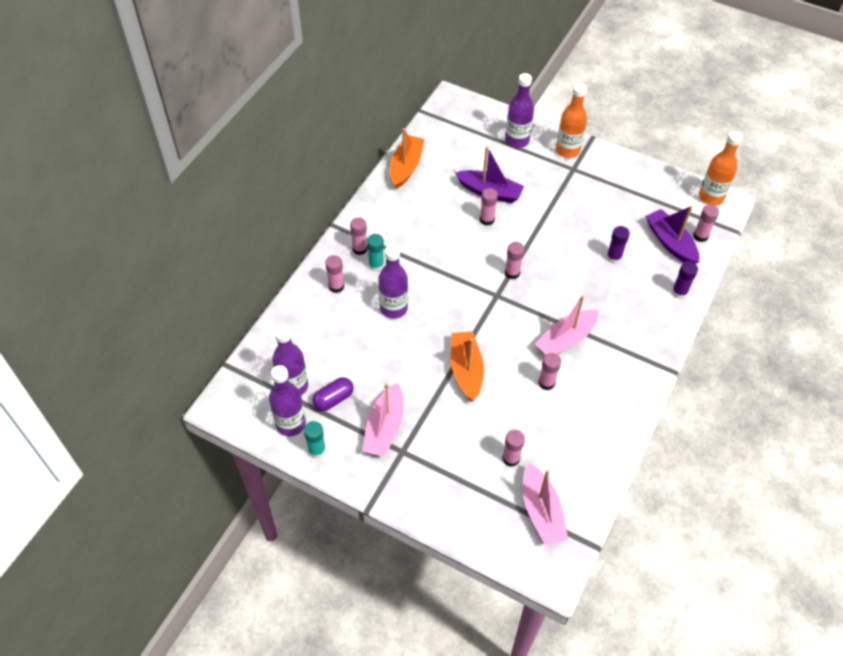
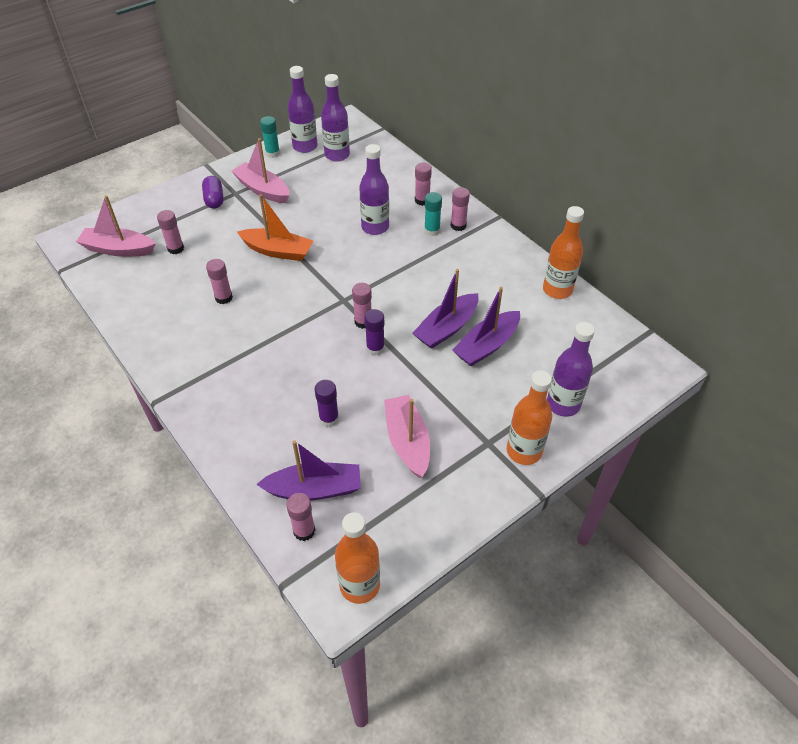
camera: 115 degrees right, 5 degrees down
(333, 399) = (309, 171): purple capsule -> purple capsule (214, 199)
(406, 167) = (557, 290): orange boat -> orange bottle
(487, 219) = (446, 328): pink glue stick -> purple boat
(565, 340) = (257, 330): pink boat -> pink boat (407, 441)
(679, 292) = (241, 459): purple glue stick -> purple glue stick (375, 348)

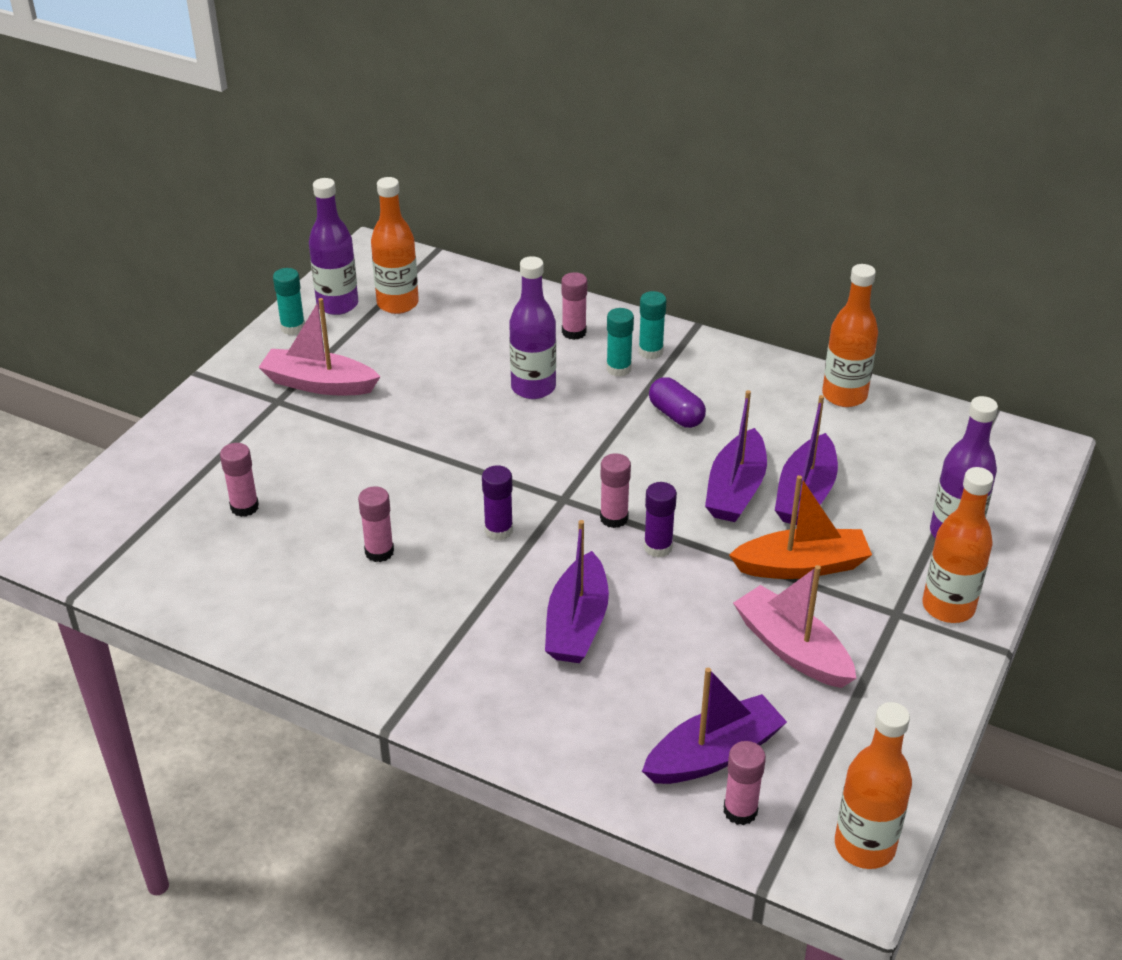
camera: 25 degrees left, 10 degrees down
(118, 249) = (147, 537): pink boat -> none
(214, 199) = (251, 419): purple capsule -> purple capsule (676, 415)
(278, 251) = (412, 462): orange boat -> orange boat (802, 566)
(296, 379) = (577, 624): none -> purple boat
(329, 419) = (663, 659): purple glue stick -> purple glue stick (498, 530)
(337, 155) = (397, 304): purple bottle -> orange bottle
(458, 225) = (650, 352): pink glue stick -> turquoise glue stick

